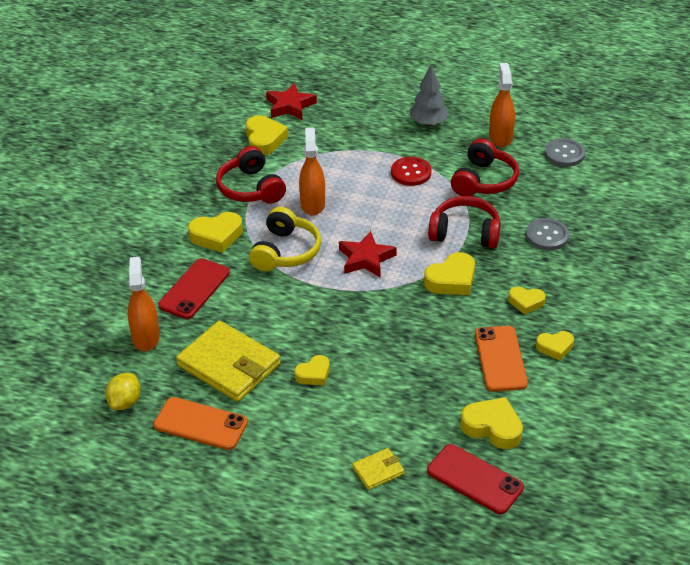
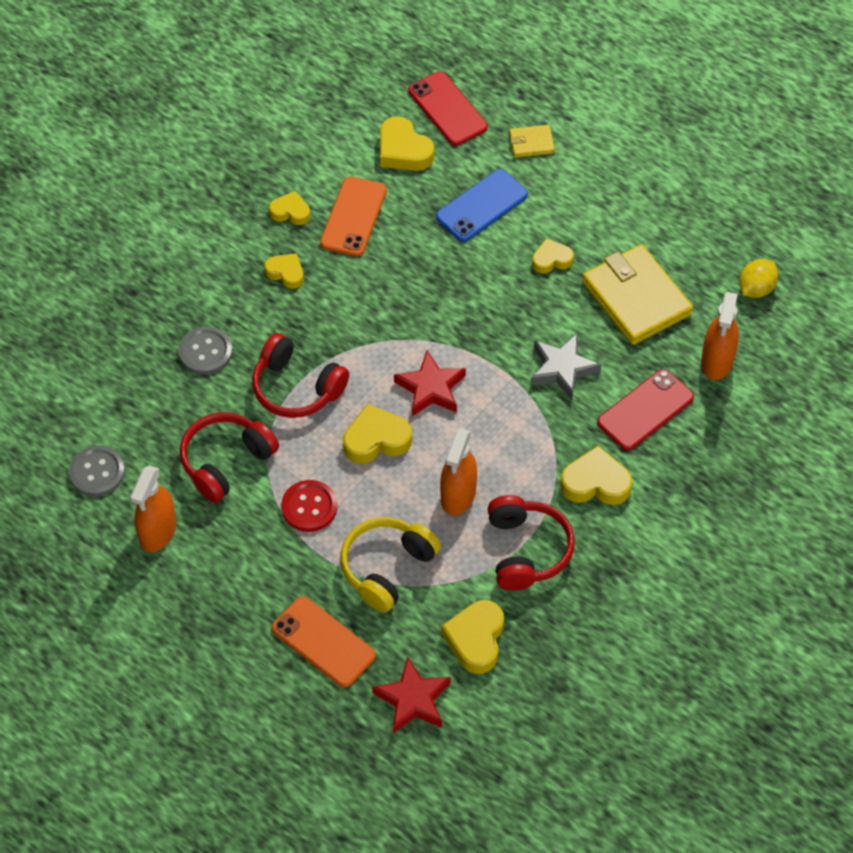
camera: 160 degrees left, 15 degrees up
(200, 424) = (685, 240): orange phone -> orange phone (323, 642)
(270, 298) = (562, 369): none -> grey star
(285, 251) = (521, 430): yellow headphones -> yellow headphones (387, 568)
(396, 400) = (481, 206): none -> blue phone
(428, 123) = (237, 592): grey tree -> none
(451, 280) = (349, 327): yellow heart -> yellow heart (376, 439)

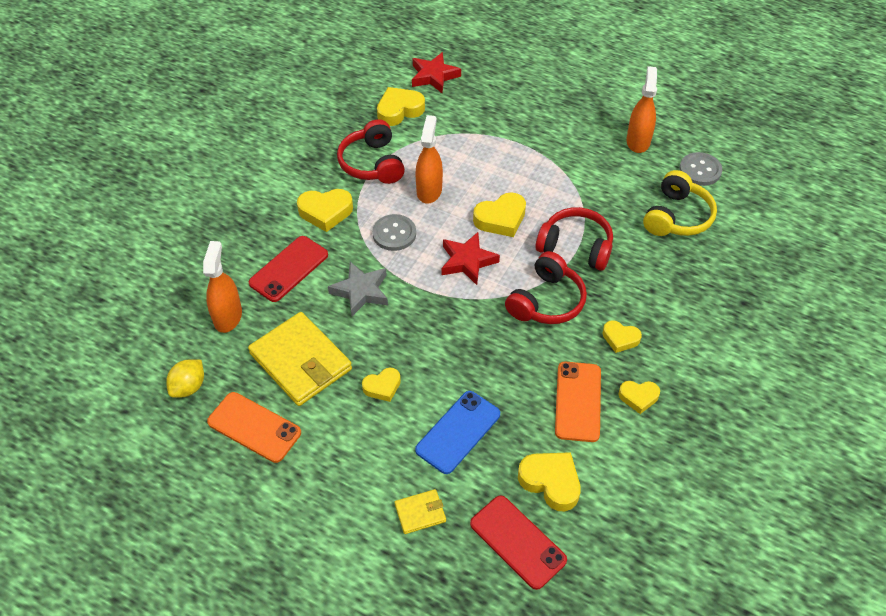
camera: 170 degrees right, 5 degrees down
(205, 352) = (660, 263): grey button -> grey button (394, 234)
(226, 462) = (609, 189): red headphones -> red headphones (546, 301)
(309, 507) = (536, 169): red button -> none
(323, 642) = (500, 97): orange phone -> orange phone (254, 427)
(387, 568) = (469, 141): yellow headphones -> yellow headphones (676, 216)
(475, 639) = (399, 110): yellow heart -> yellow heart turned 120 degrees counterclockwise

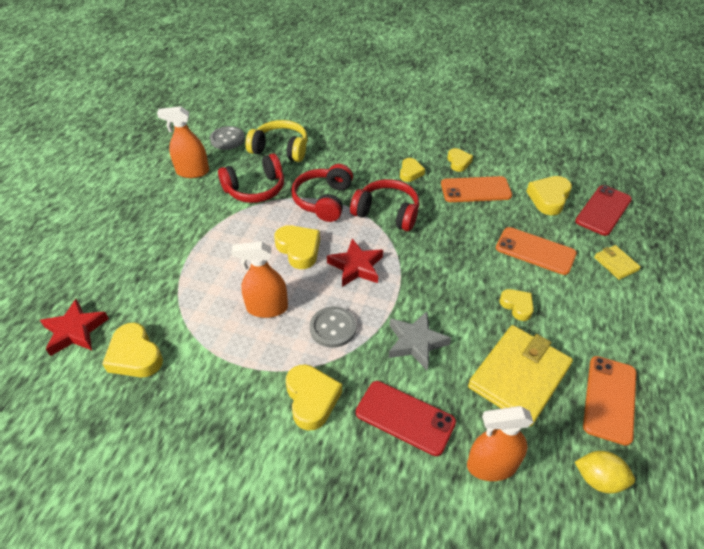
camera: 100 degrees left, 5 degrees down
(372, 163) = (228, 367): red headphones -> red headphones (255, 189)
(458, 432) = (535, 251): blue phone -> orange phone

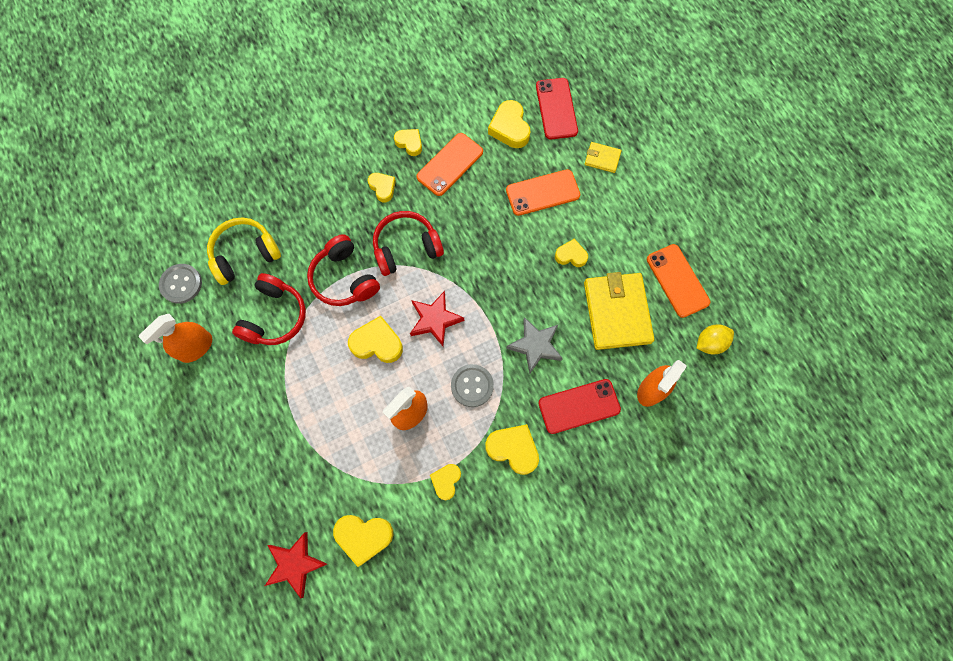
camera: 45 degrees left, 25 degrees up
(234, 373) = (446, 481): none -> yellow heart

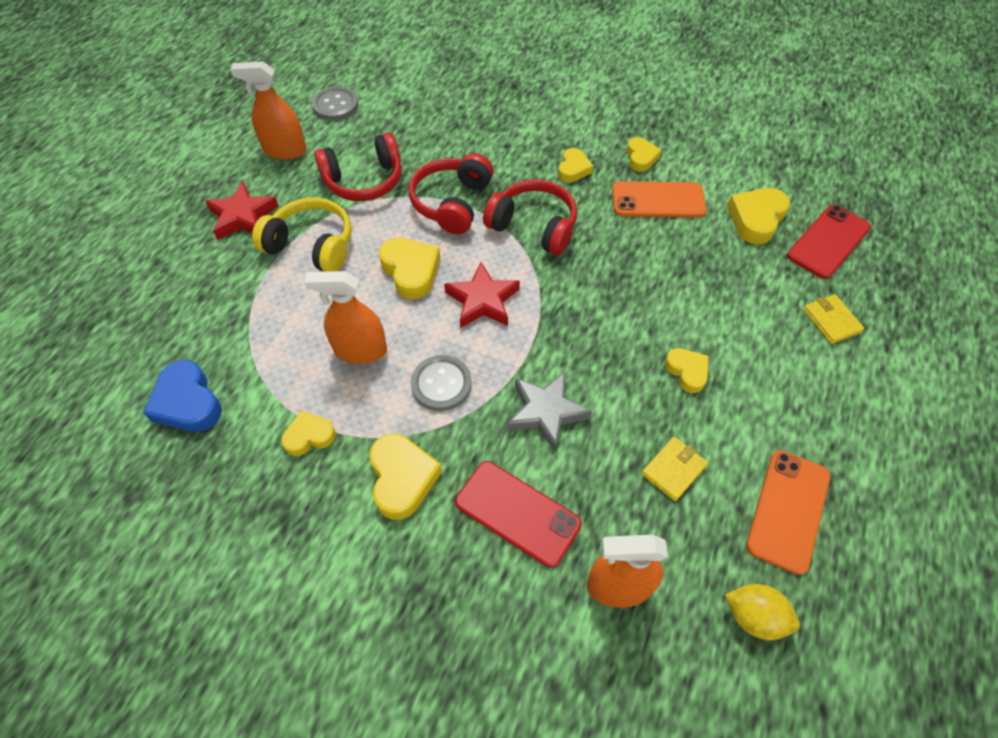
camera: 50 degrees right, 15 degrees down
(245, 255) = (404, 124): yellow headphones -> yellow headphones (311, 245)
(295, 564) = (117, 363): red star -> red star (243, 216)
(364, 536) = (188, 402): yellow heart -> blue heart
(542, 192) = (724, 295): orange phone -> none
(617, 312) = (673, 469): yellow wallet -> yellow wallet, size x0.47

